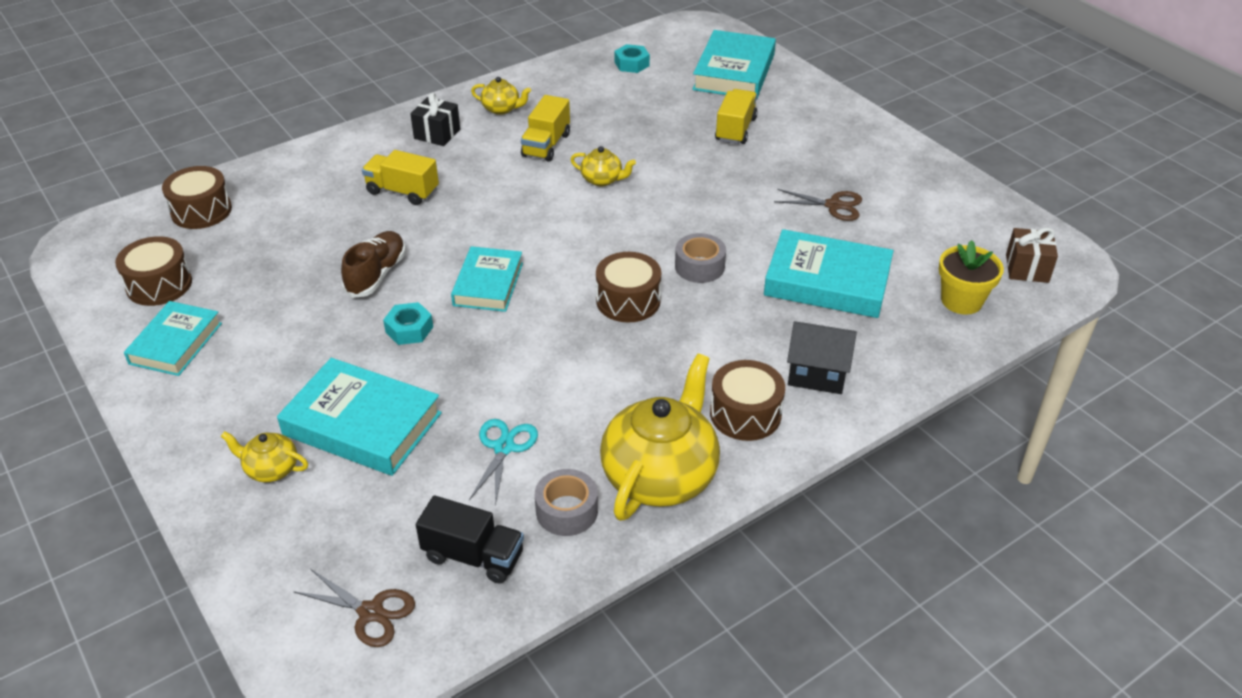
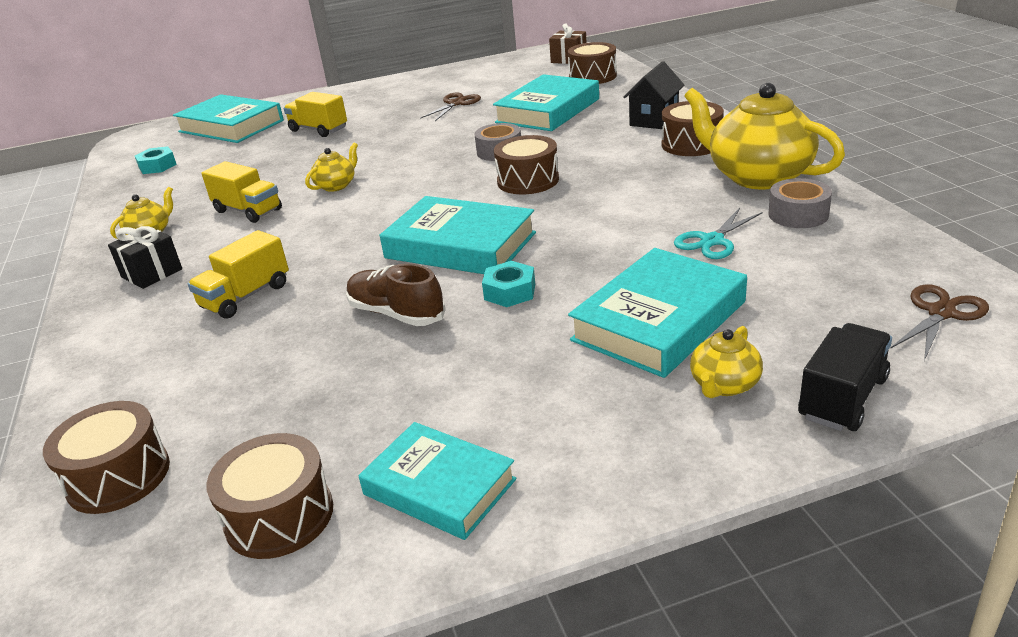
camera: 70 degrees left, 10 degrees down
(473, 556) = (857, 258): black truck -> black truck (842, 398)
(488, 284) = (460, 245): turquoise book -> turquoise book, size x1.51
(504, 447) = (712, 241): turquoise scissors -> turquoise scissors turned 75 degrees counterclockwise
(961, 301) = (592, 76): yellow flower pot -> brown drum

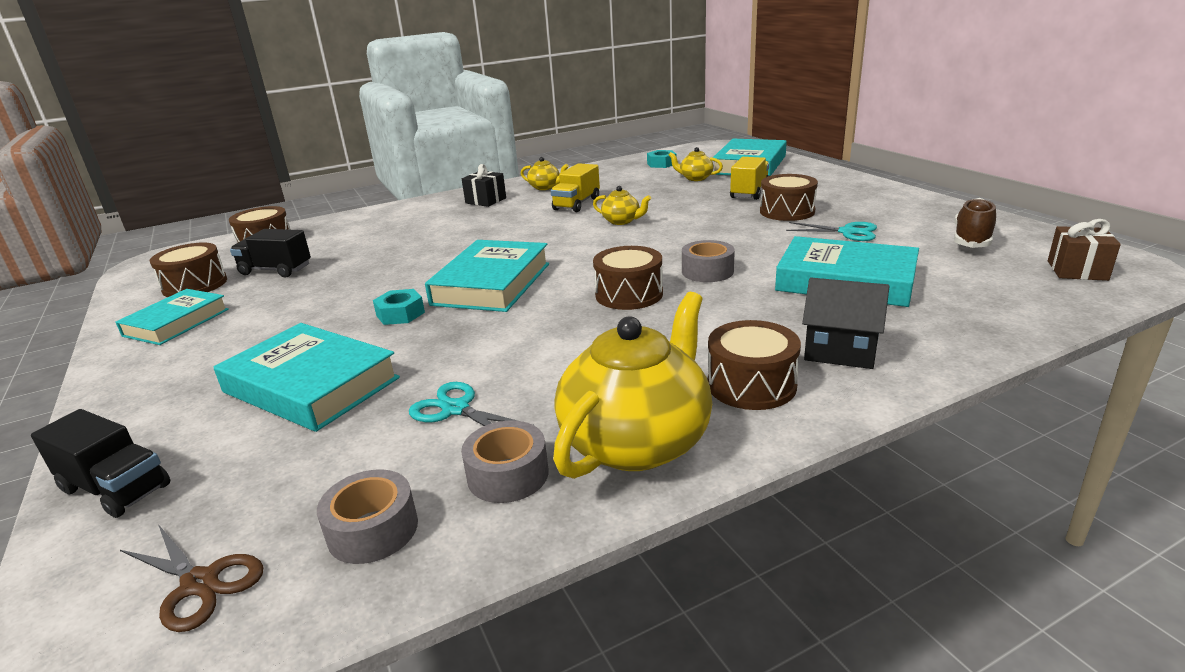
camera: 80 degrees right, 5 degrees down
(246, 296) = (441, 230): yellow truck -> none
(281, 428) = (275, 270): none -> black truck
(396, 313) = (390, 278): brown shoe -> brown shoe (972, 239)
(456, 103) = (848, 232): brown scissors -> turquoise scissors
(592, 76) = (1006, 294): brown drum -> brown drum (787, 211)
(724, 385) = (189, 422): yellow teapot -> yellow teapot (695, 178)
(866, 255) = (373, 530): none -> grey tape

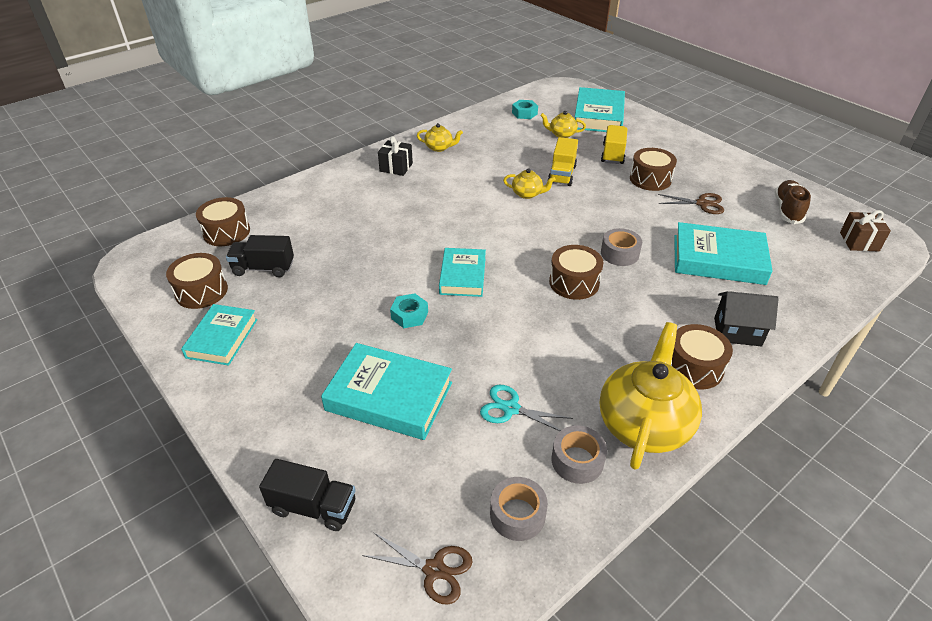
camera: 15 degrees left, 15 degrees up
(492, 284) = (462, 276): turquoise book -> turquoise book, size x0.66
(576, 204) = (479, 171): yellow truck -> yellow truck (562, 174)
(848, 232) = (702, 204): turquoise scissors -> brown scissors

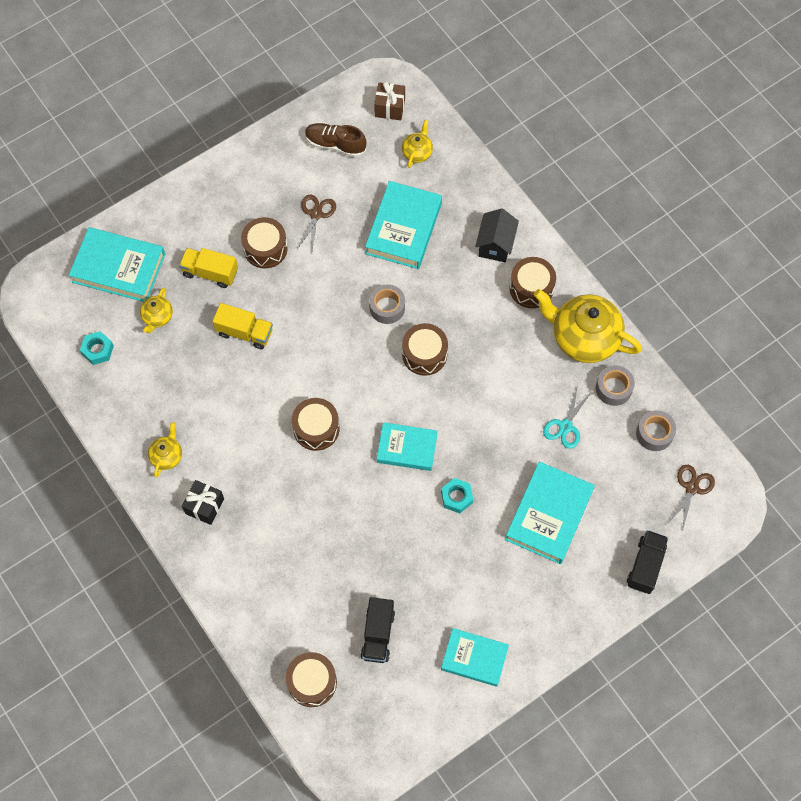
camera: 85 degrees left, 25 degrees up
(201, 291) = (408, 690): brown drum -> brown drum (316, 429)
(527, 194) = (278, 372): yellow teapot -> yellow teapot (417, 152)

